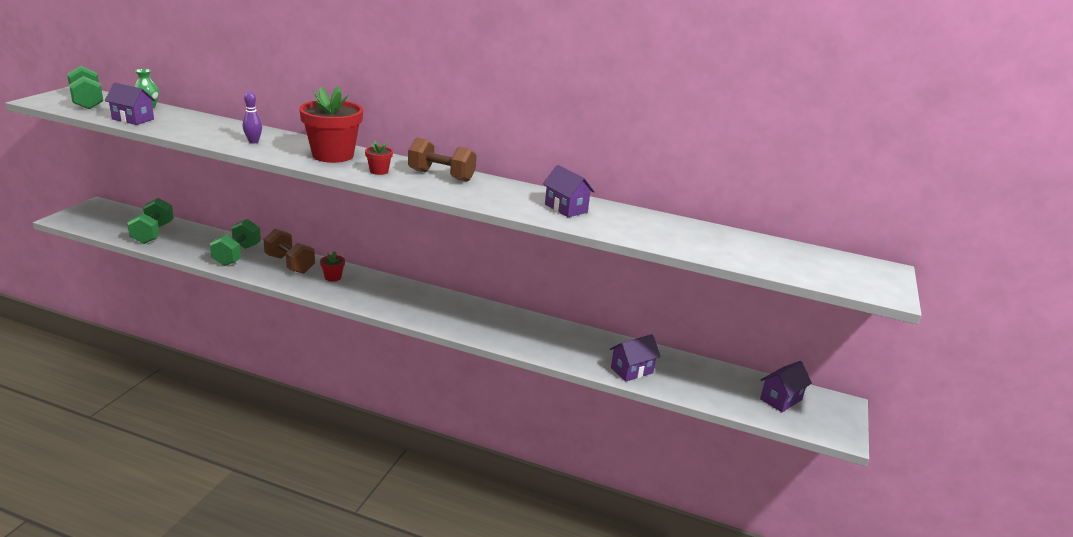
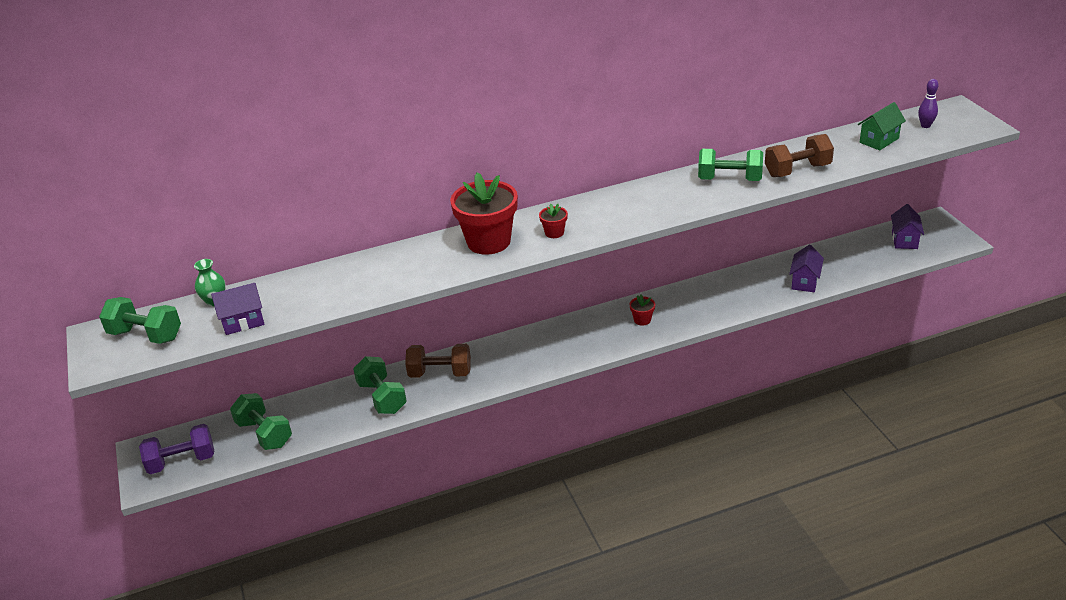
camera: 35 degrees left, 10 degrees up
(97, 220) = (182, 461): none -> purple dumbbell
(253, 142) = (400, 272): purple bowling pin -> purple bowling pin (925, 125)
(333, 277) = (495, 359): red flower pot -> red flower pot (642, 320)
(441, 176) = (601, 206): brown dumbbell -> brown dumbbell (797, 170)
(566, 208) = (729, 179): purple house -> green dumbbell
(751, 250) = (879, 140): none -> green house

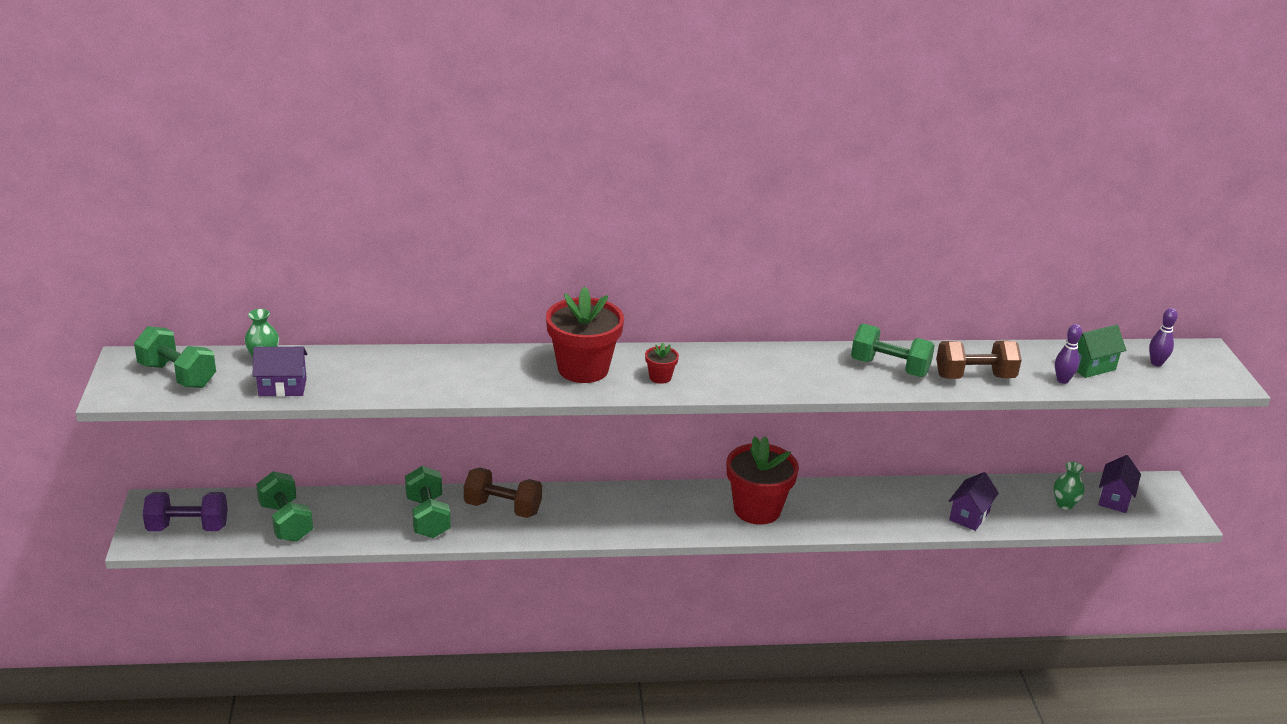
camera: 10 degrees right, 5 degrees down
(642, 320) = (757, 509): red flower pot -> red flower pot, size x2.30
(864, 156) = (1062, 380): none -> purple bowling pin
(870, 254) = (1064, 504): none -> green vase

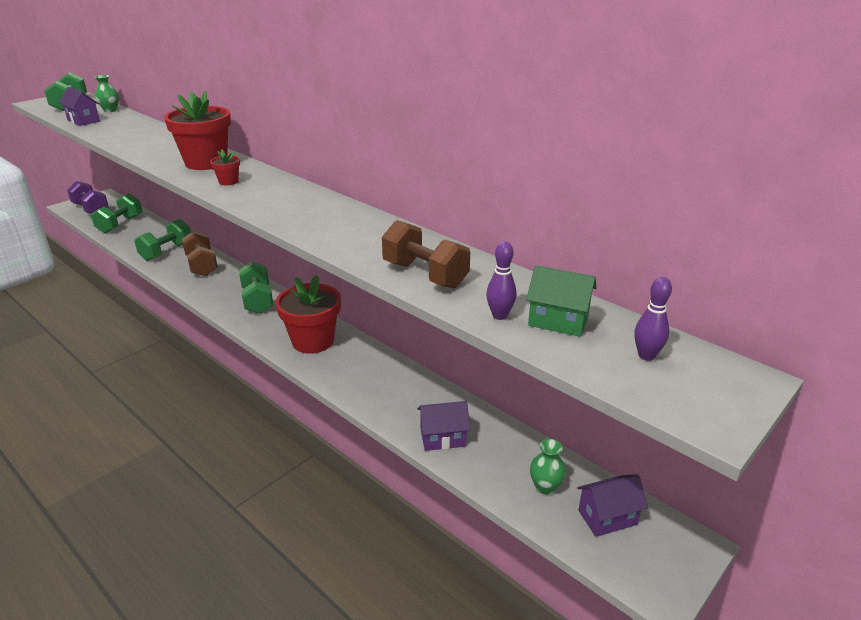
camera: 50 degrees right, 0 degrees up
(889, 367) = (375, 239): green dumbbell -> green dumbbell (258, 300)

